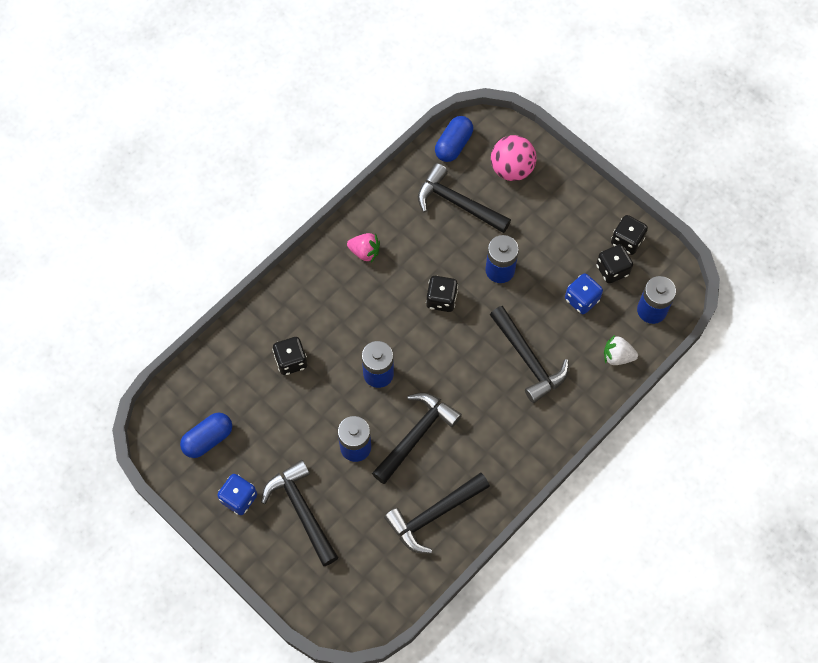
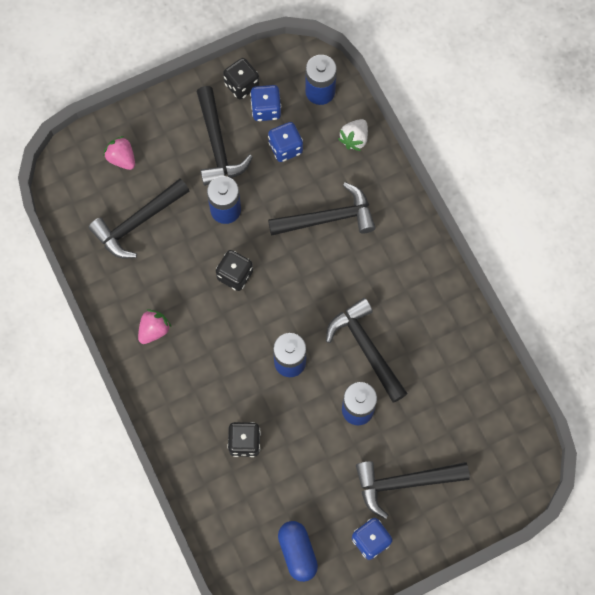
camera: 70 degrees left, 5 degrees up
(434, 514) = (450, 360): black hammer -> black hammer (217, 145)
(453, 145) = (71, 203): blue capsule -> none
(511, 169) = (122, 158): pink ball -> pink strawberry
(612, 270) = (266, 109): black dice -> blue dice

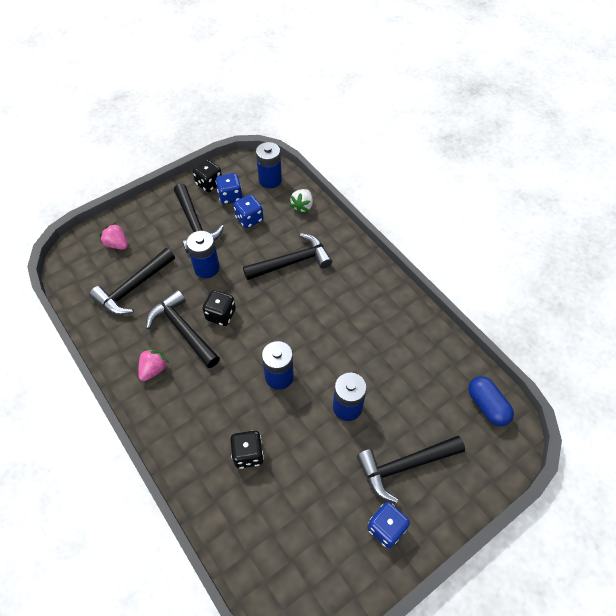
camera: 10 degrees left, 15 degrees down
(297, 552) = (316, 554): blue capsule -> blue capsule (487, 406)
(366, 348) = (344, 354): black hammer -> black hammer (183, 330)

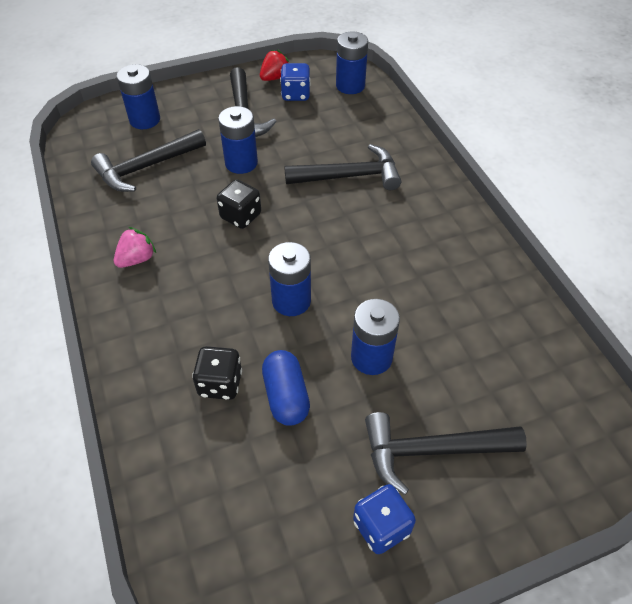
camera: 15 degrees right, 5 degrees down
(117, 244) = (145, 120): pink strawberry -> blue battery
(183, 330) = (188, 223): black hammer -> none
(209, 184) = (275, 78): black dice -> red strawberry
(249, 219) = (311, 121): blue dice -> none
(302, 206) = (382, 119): white strawberry -> none
(487, 406) = (574, 401): blue capsule -> blue capsule (286, 396)

